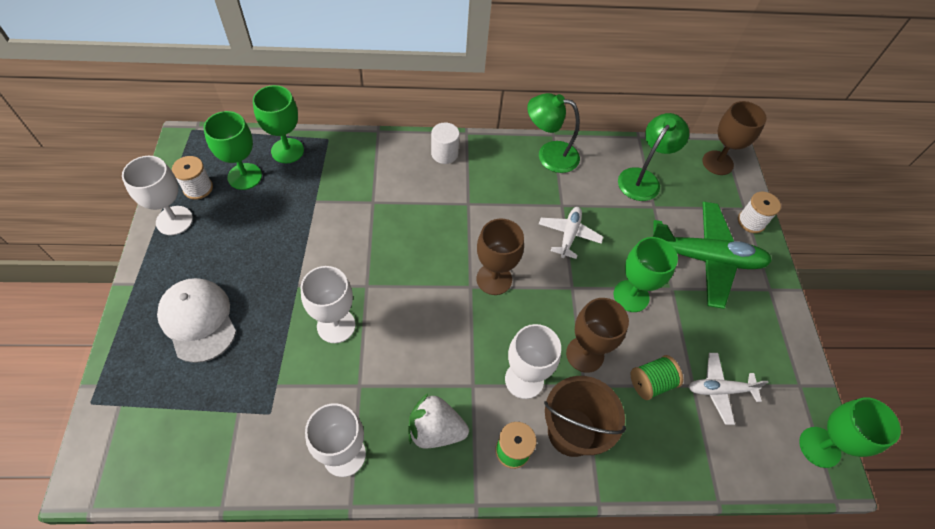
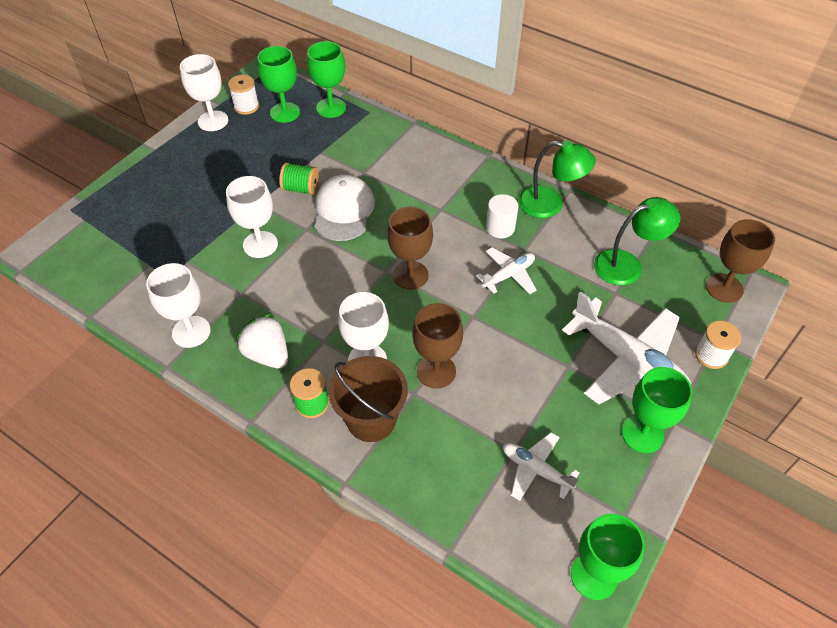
camera: 40 degrees right, 5 degrees down
(198, 320) = (173, 193): white cap -> white cap (343, 210)
(444, 154) = (454, 163): white cylinder -> white cylinder (500, 228)
(549, 155) = (550, 205): green lamp -> green lamp turned 150 degrees clockwise
(631, 296) = (522, 351): green goblet -> green goblet (642, 434)
(651, 383) = (475, 426): green spool -> green spool (301, 189)
(705, 259) = (627, 360): green plane -> white plane

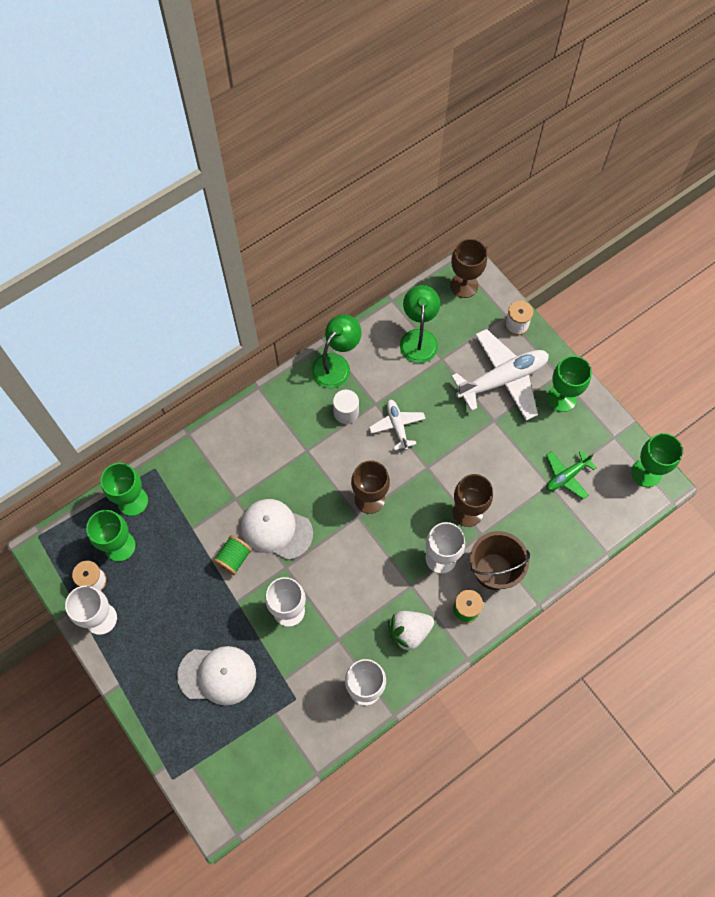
camera: 70 degrees left, 15 degrees up
(178, 211) = (217, 675): none -> white cap
(536, 470) = (566, 476): white plane -> green plane

